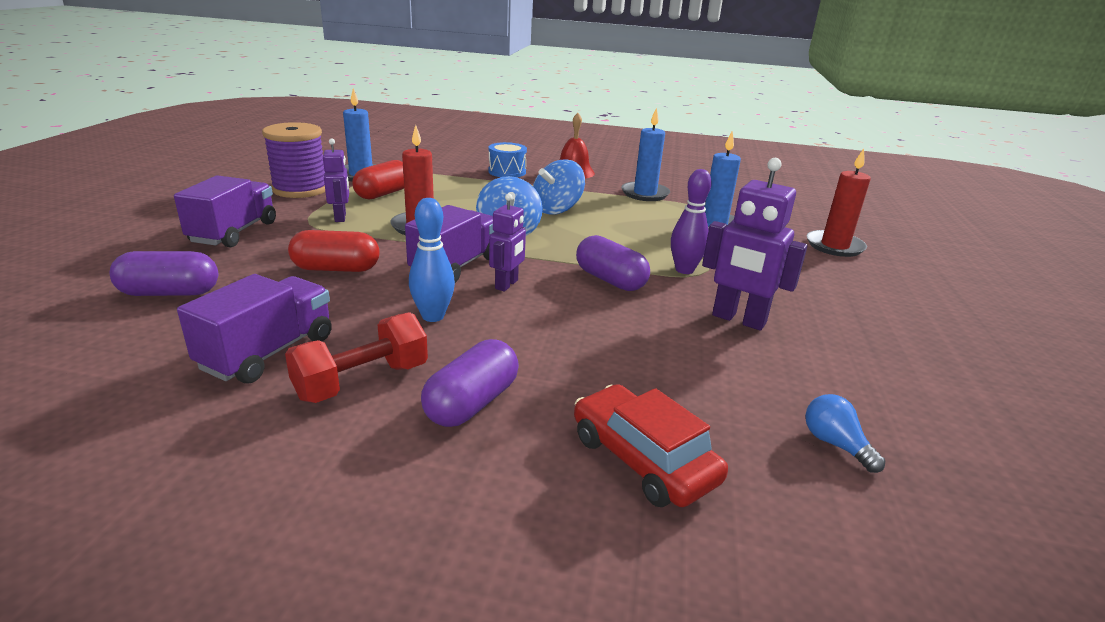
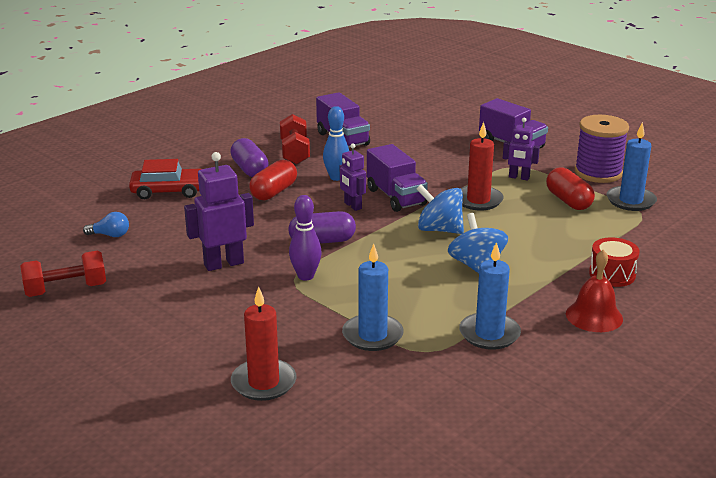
camera: 125 degrees right, 0 degrees up
(170, 293) = (430, 126): purple capsule -> none
(336, 269) = (425, 164): red capsule -> red capsule (273, 192)
(507, 172) = (612, 274): blue drum -> red drum
(969, 405) = (66, 290): none -> red dumbbell

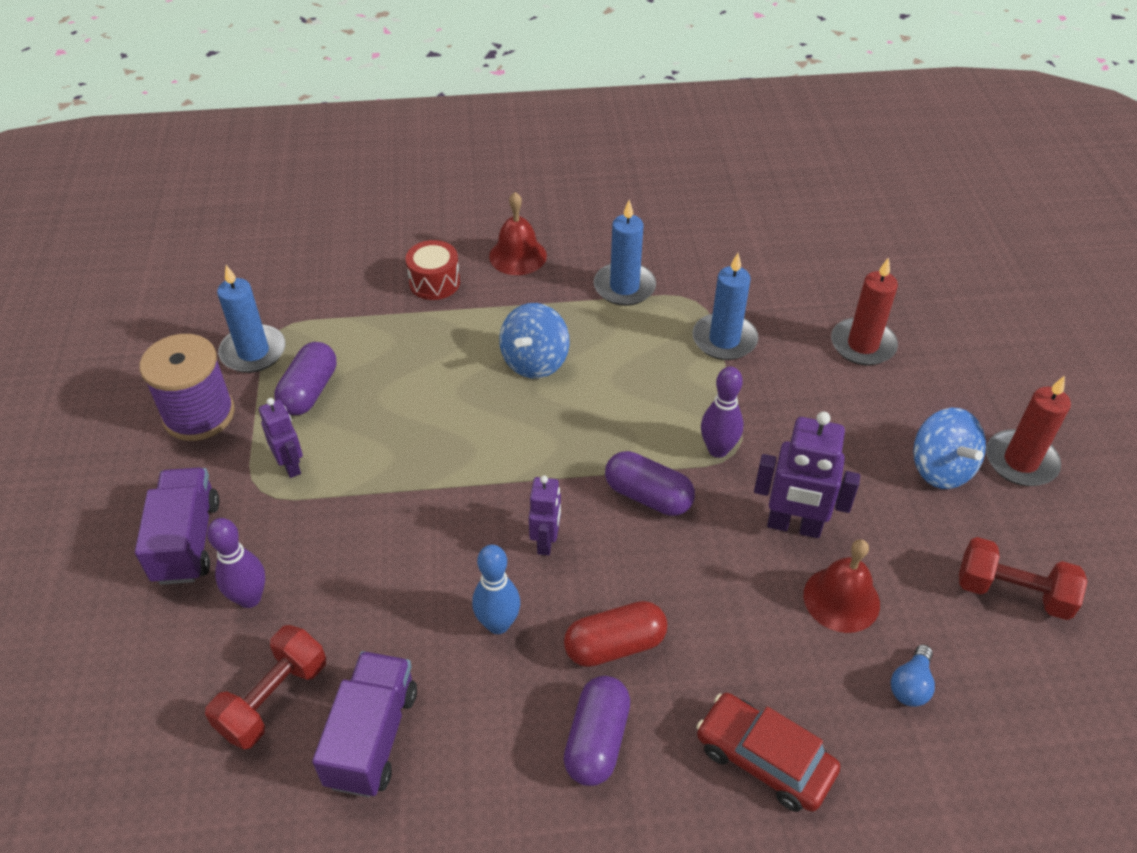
camera: 140 degrees left, 20 degrees up
(110, 235) = (910, 685): blue light bulb -> blue light bulb turned 105 degrees counterclockwise
(170, 248) = (841, 599): none -> red bell
(295, 152) = (485, 746): red dumbbell -> red dumbbell (273, 699)
(396, 197) = (476, 524): purple truck -> none
(439, 229) = (502, 434): blue spinning top -> blue spinning top (940, 468)
(454, 144) = (249, 598): none -> purple bowling pin
(478, 200) = (395, 455): red candle -> red candle (1020, 461)
(568, 201) = (309, 391): red capsule -> purple capsule

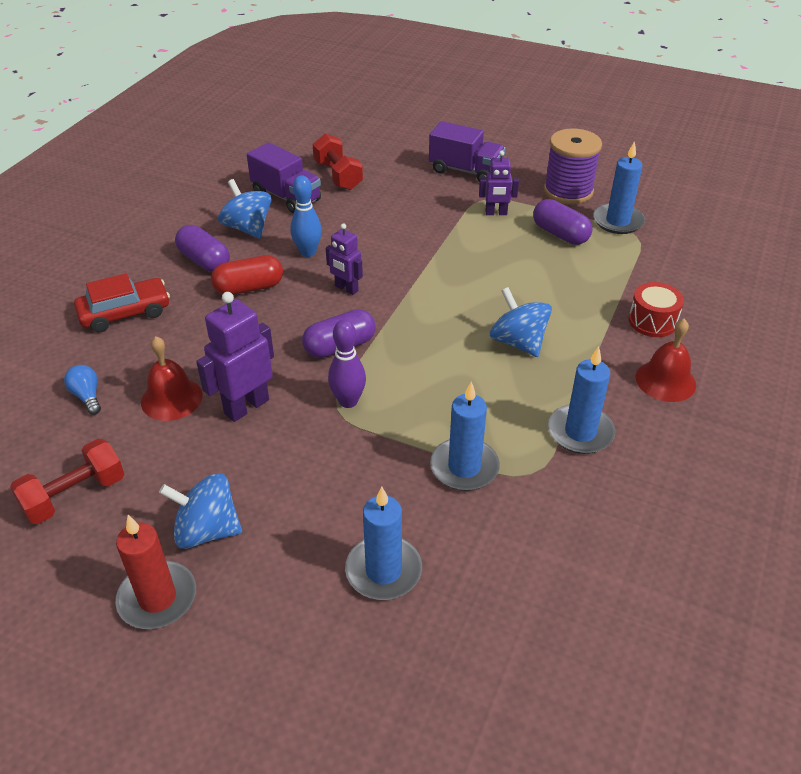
camera: 120 degrees right, 5 degrees down
(249, 598) = (407, 181): purple bowling pin -> none
(486, 736) = (248, 228): none -> blue spinning top
(615, 645) = (249, 288): red capsule -> red capsule turned 60 degrees clockwise
(862, 345) = (383, 571): red candle -> blue candle

